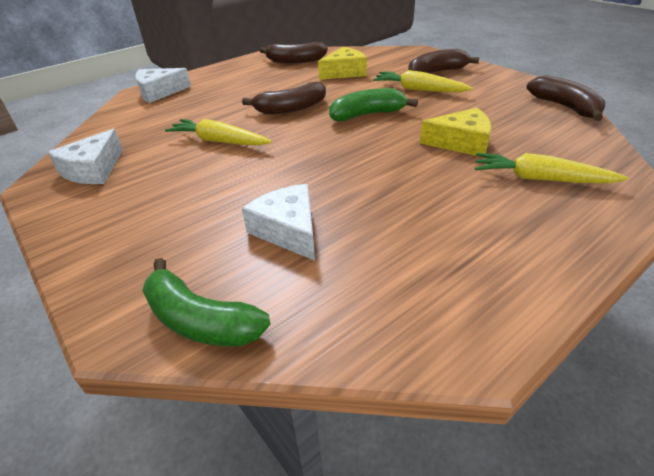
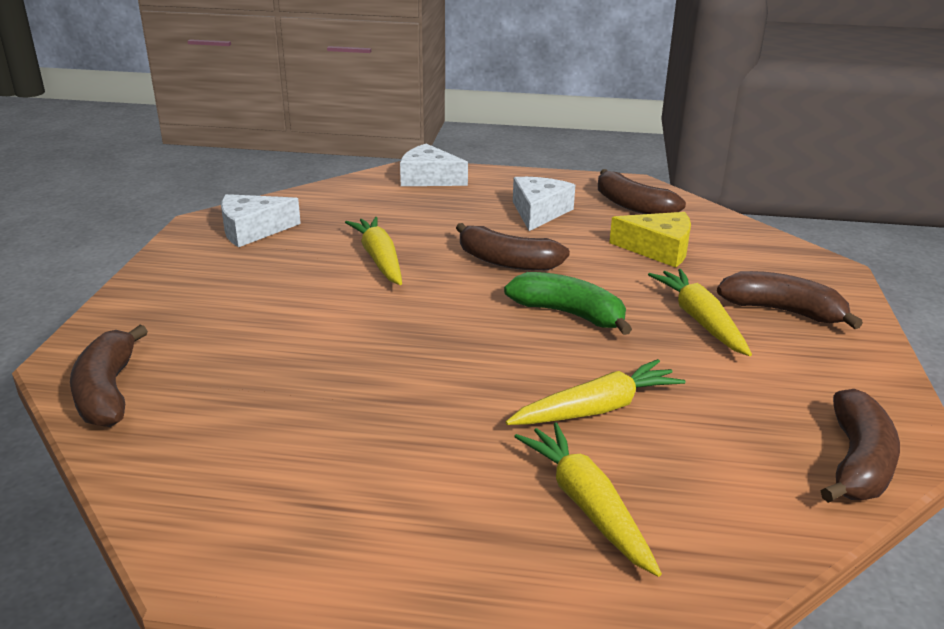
camera: 45 degrees right, 10 degrees down
(200, 320) = (108, 392): green banana -> brown banana
(288, 230) = (271, 374): white cheese -> white cheese (539, 212)
(461, 143) = (597, 409): yellow cheese -> yellow carrot

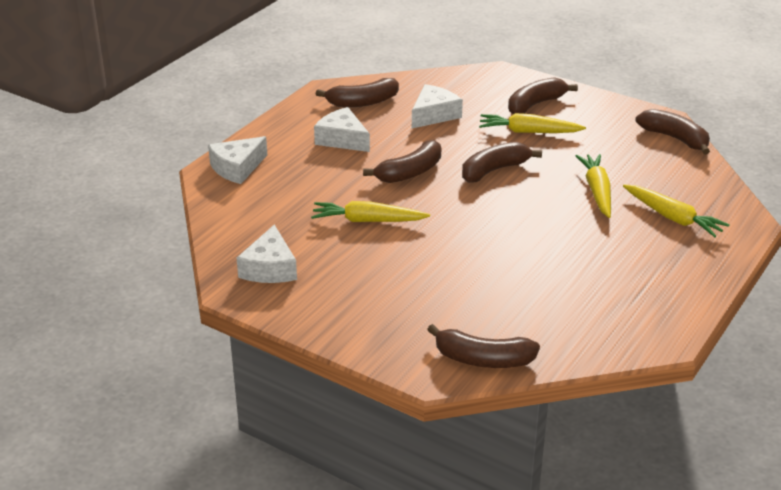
camera: 65 degrees left, 5 degrees up
(569, 314) = (494, 170): green banana -> brown banana
(587, 505) = (673, 218): yellow carrot -> yellow carrot turned 135 degrees counterclockwise
(658, 249) = (434, 115): yellow cheese -> white cheese

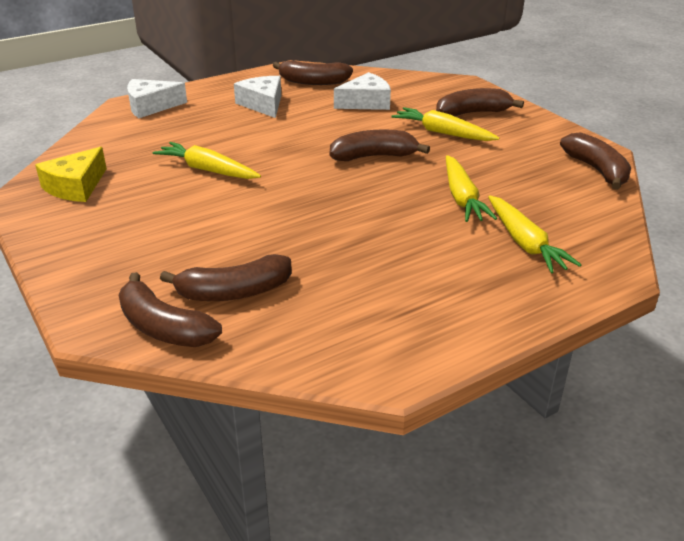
camera: 25 degrees right, 0 degrees up
(269, 268) = (76, 186): white cheese -> yellow cheese
(410, 172) = (292, 141): brown banana -> brown banana (234, 292)
(597, 191) = (462, 198): yellow carrot -> yellow carrot turned 150 degrees clockwise

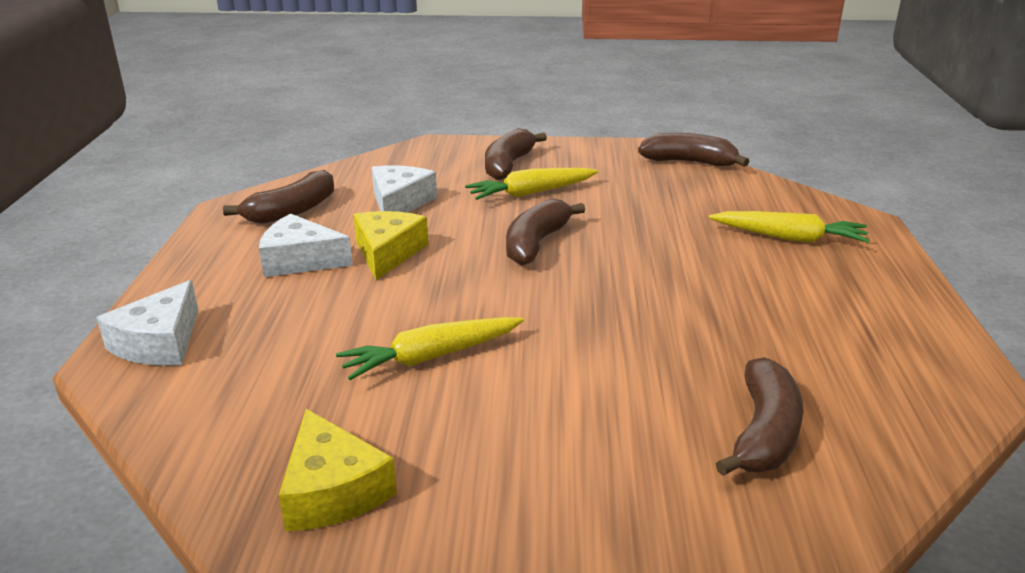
camera: 55 degrees left, 5 degrees down
(164, 327) = (812, 515): brown banana -> none
(301, 121) = (387, 253): none -> yellow cheese
(462, 198) = (678, 233): yellow carrot -> none

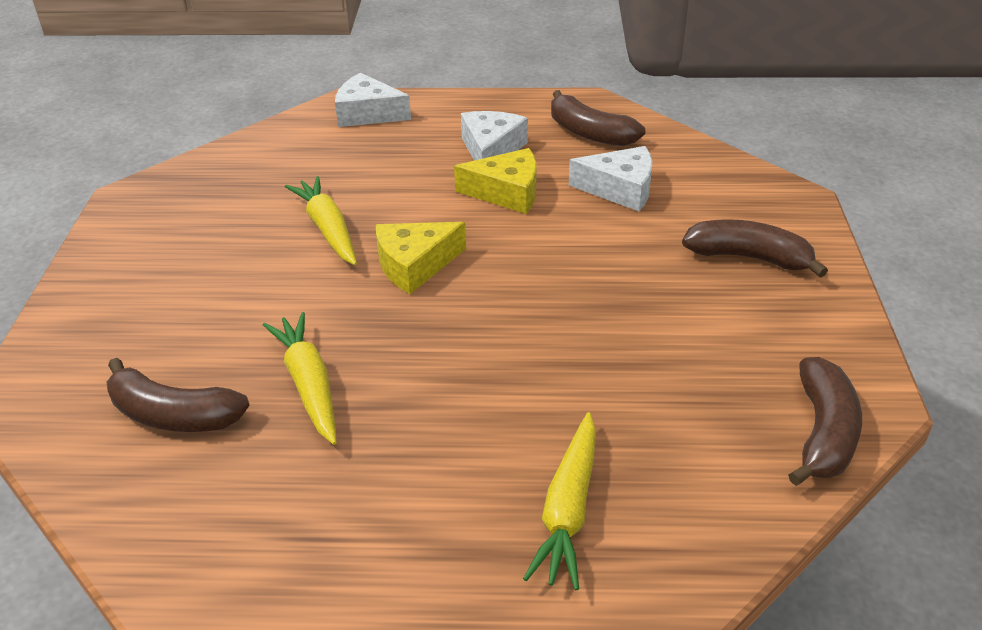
camera: 90 degrees right, 10 degrees up
(332, 490) = (184, 202): yellow cheese -> yellow cheese (414, 265)
(531, 193) = (666, 277): yellow carrot -> yellow carrot (309, 384)
(536, 243) = (533, 282): brown banana -> none

